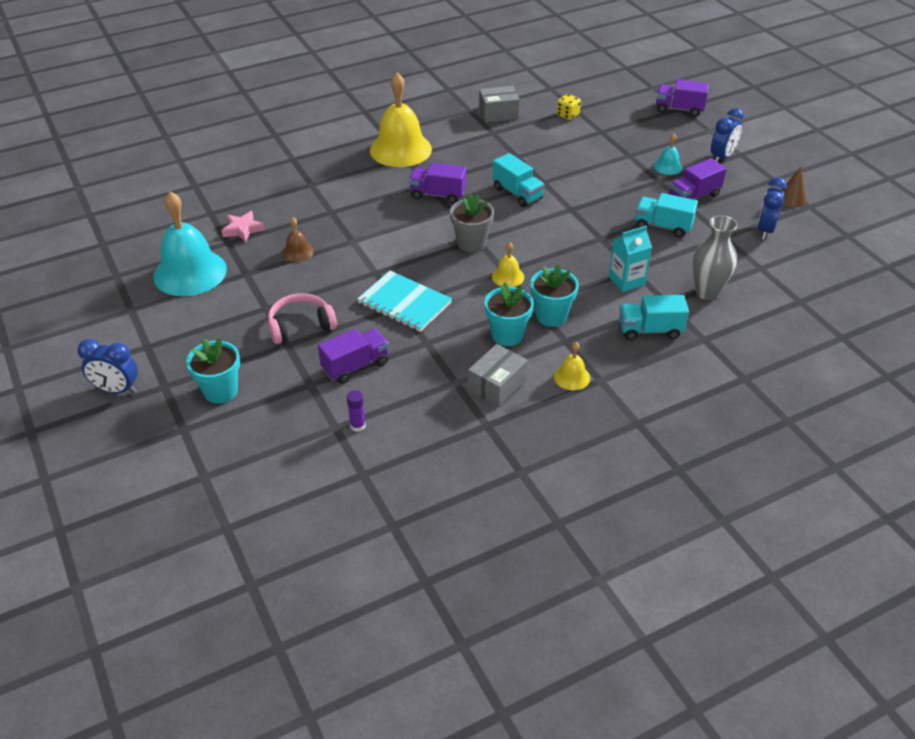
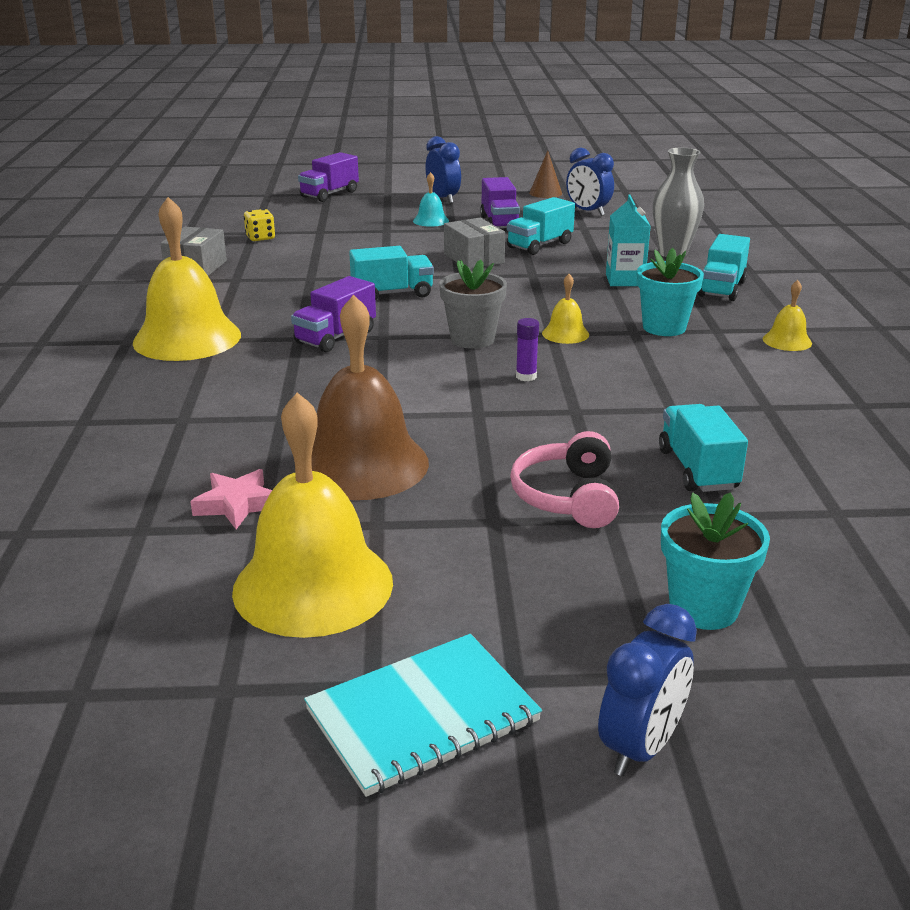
camera: 65 degrees left, 15 degrees down
(190, 272) = (313, 585): turquoise bell -> yellow bell
(297, 252) = (362, 464): brown bell -> brown bell, size x2.23
(355, 366) = (697, 469): purple truck -> turquoise truck
(357, 426) = (839, 493): purple glue stick -> purple glue stick (526, 376)
(404, 303) = (571, 406): turquoise notebook -> turquoise notebook (422, 716)
(497, 385) = (785, 383): grey box -> grey box (473, 258)
(507, 335) = (686, 358): turquoise flower pot -> none

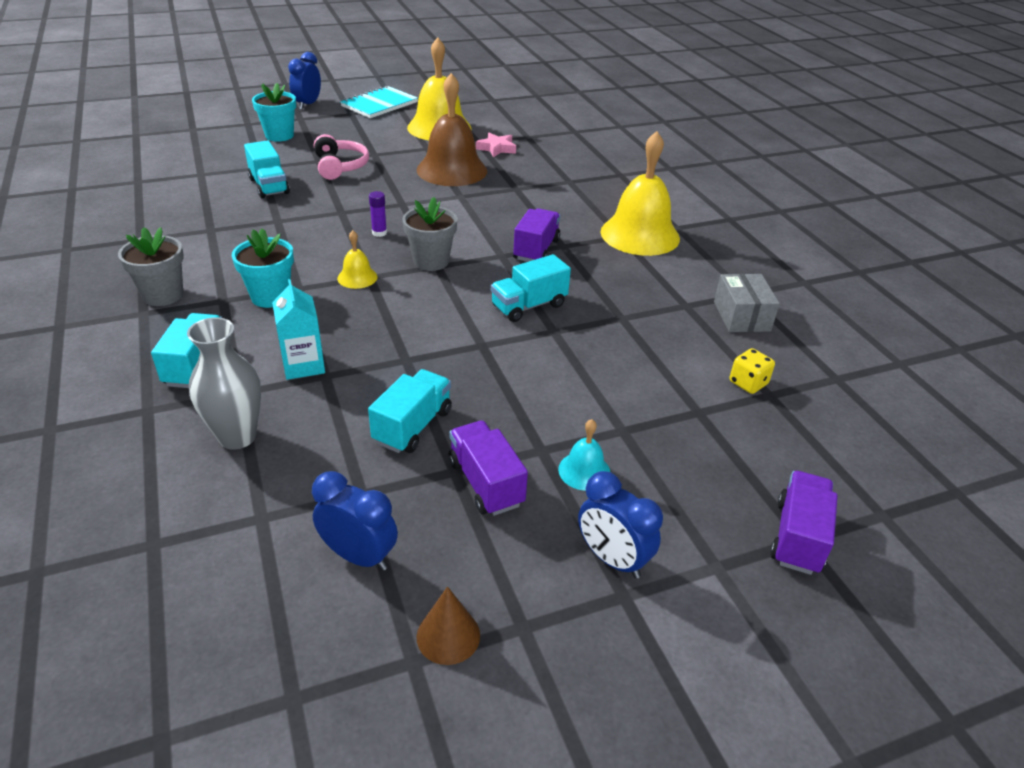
camera: 160 degrees right, 10 degrees up
(473, 258) = (481, 380): grey box -> none
(787, 341) = (163, 295): yellow bell -> grey flower pot

